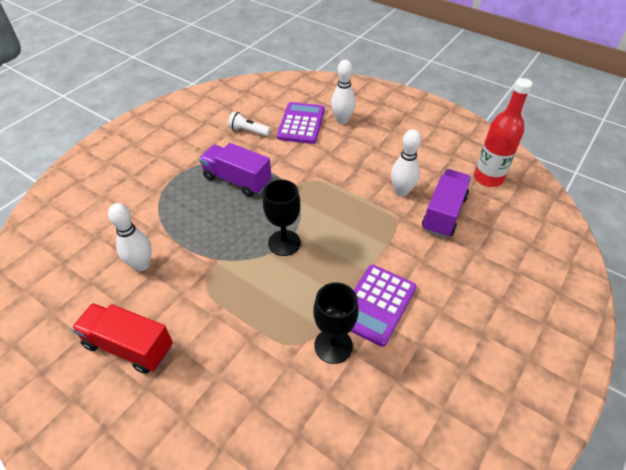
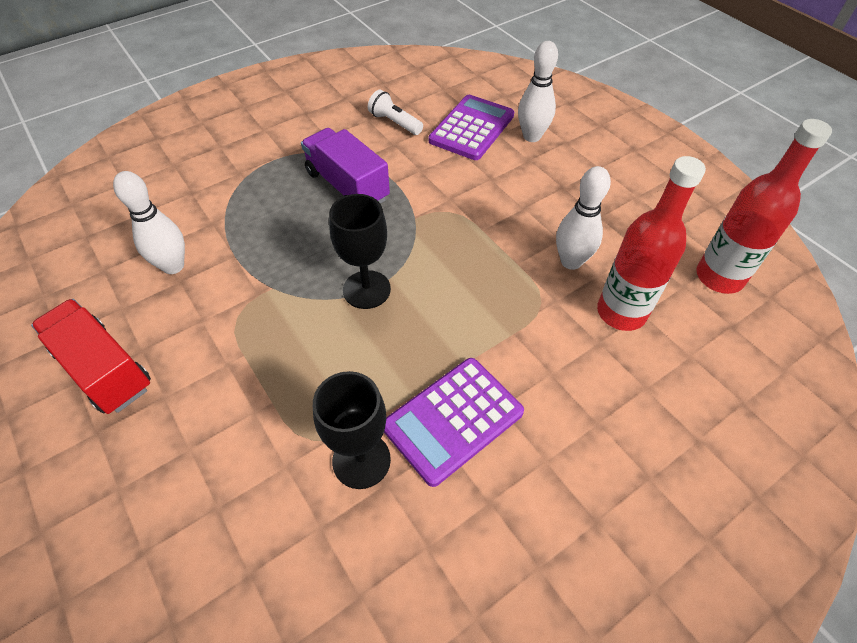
camera: 20 degrees right, 5 degrees up
(444, 213) = (621, 312): purple truck -> red bottle

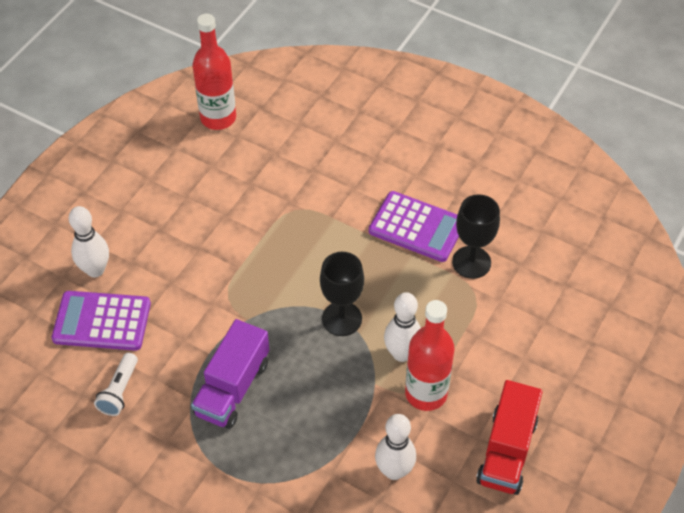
camera: 115 degrees left, 0 degrees up
(571, 261) = (245, 202): white bowling pin -> white bowling pin (401, 353)
(621, 312) = (280, 164): red bottle -> red bottle (426, 393)

